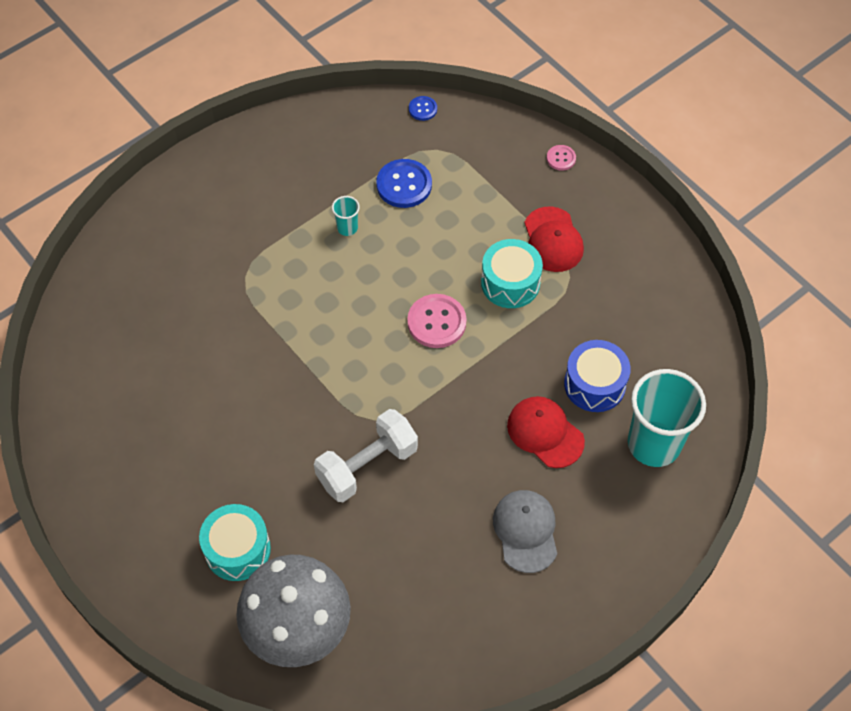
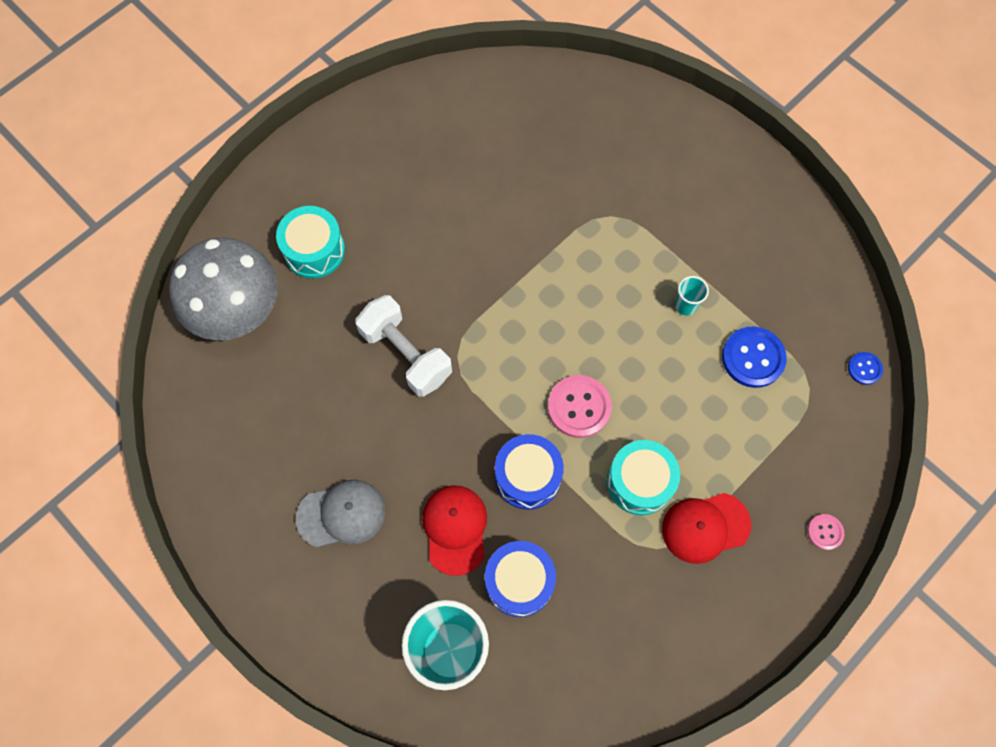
camera: 85 degrees right, 10 degrees up
(499, 369) = (528, 476): none -> blue drum
(545, 433) = (455, 529): red cap -> red cap turned 45 degrees counterclockwise

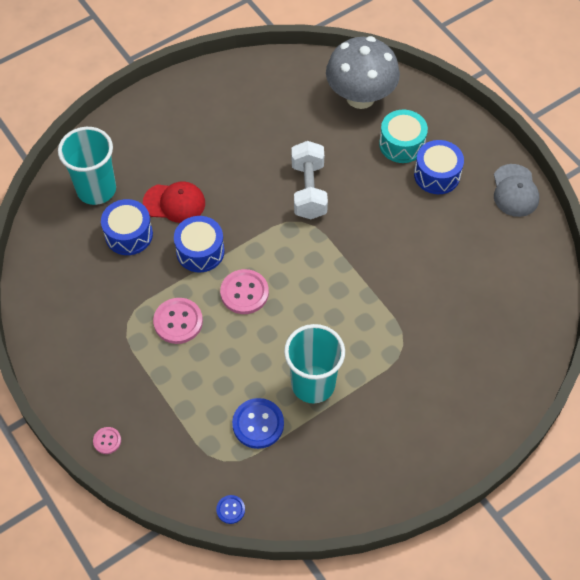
camera: 100 degrees right, 10 degrees down
(341, 514) = (201, 141): grey cap -> grey cap (515, 191)
(358, 204) = (437, 175): none -> blue drum
(406, 354) = (308, 190): white dumbbell -> white dumbbell turned 60 degrees counterclockwise
(639, 482) = (178, 321): turquoise drum -> pink button
(685, 305) = (313, 384): turquoise cup -> turquoise cup, size x2.35
(705, 527) = (133, 358): red cap -> none

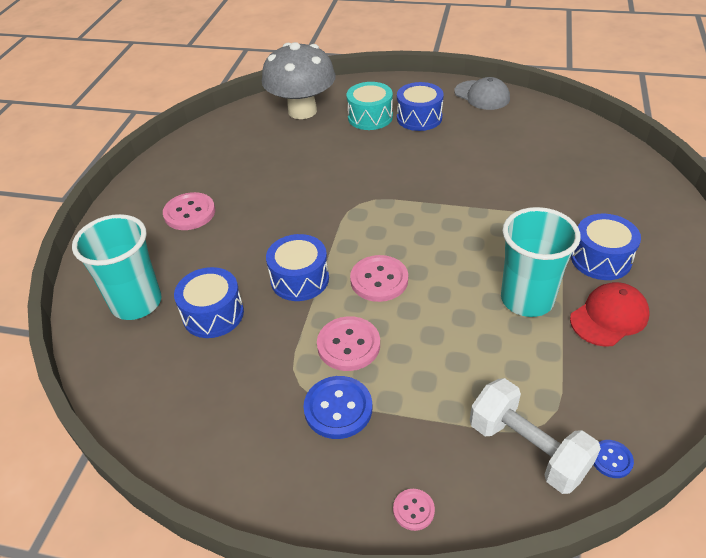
camera: 40 degrees left, 15 degrees down
(174, 203) = (230, 262): red cap -> red cap (609, 317)
(189, 139) = (189, 213): none -> pink button
(258, 424) = (529, 366): blue button -> blue button (338, 408)
(308, 190) = (338, 182): white dumbbell -> white dumbbell (527, 449)
(397, 399) = (600, 259): none -> blue drum

